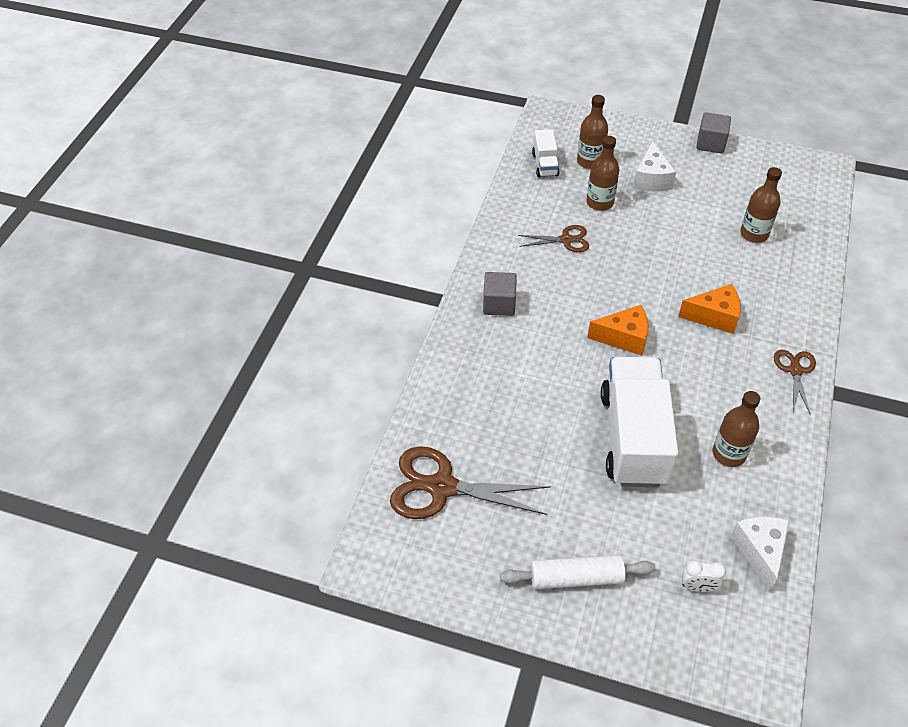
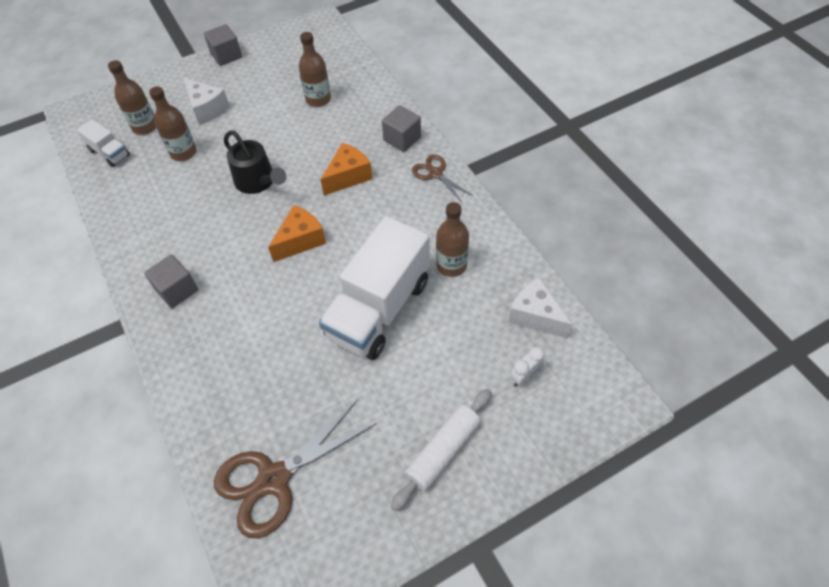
camera: 45 degrees left, 5 degrees up
(566, 240) = (184, 199): brown scissors -> none
(633, 438) = (379, 309): white truck -> white truck turned 105 degrees counterclockwise
(635, 267) = (258, 181): none -> black watering can
(795, 320) = (402, 139): none -> grey cube

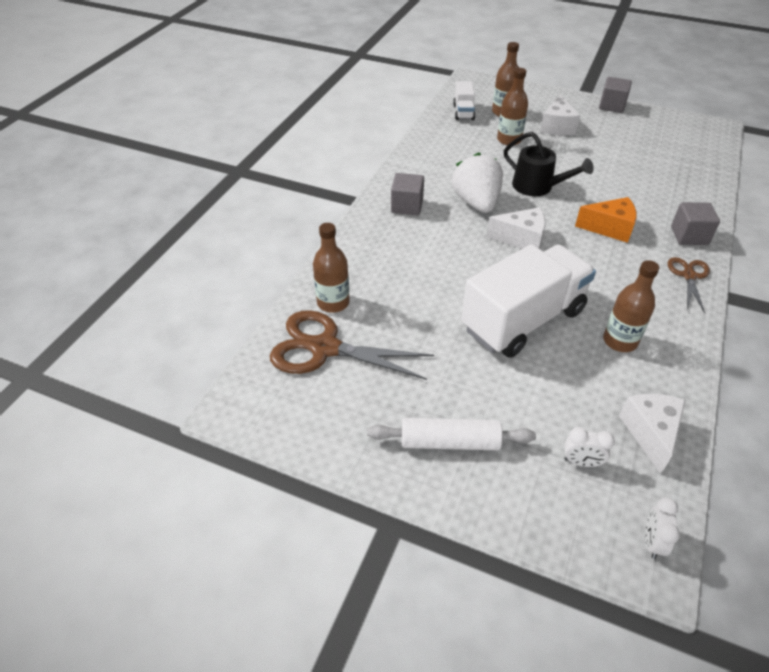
camera: 50 degrees right, 10 degrees down
(229, 237) = (476, 203): none -> white strawberry
(258, 181) = (537, 187): black watering can -> black watering can turned 60 degrees counterclockwise
(300, 240) = (521, 239): orange cheese -> white cheese
(318, 99) = (649, 170): brown bottle -> brown bottle (333, 303)
(379, 309) = (523, 320): white truck -> white truck turned 150 degrees clockwise
(607, 387) = (652, 542): none -> white clock

